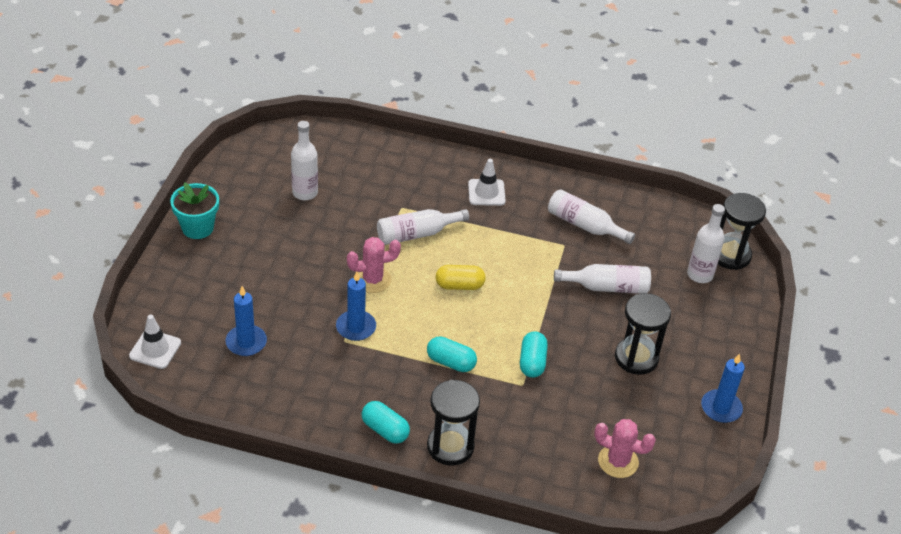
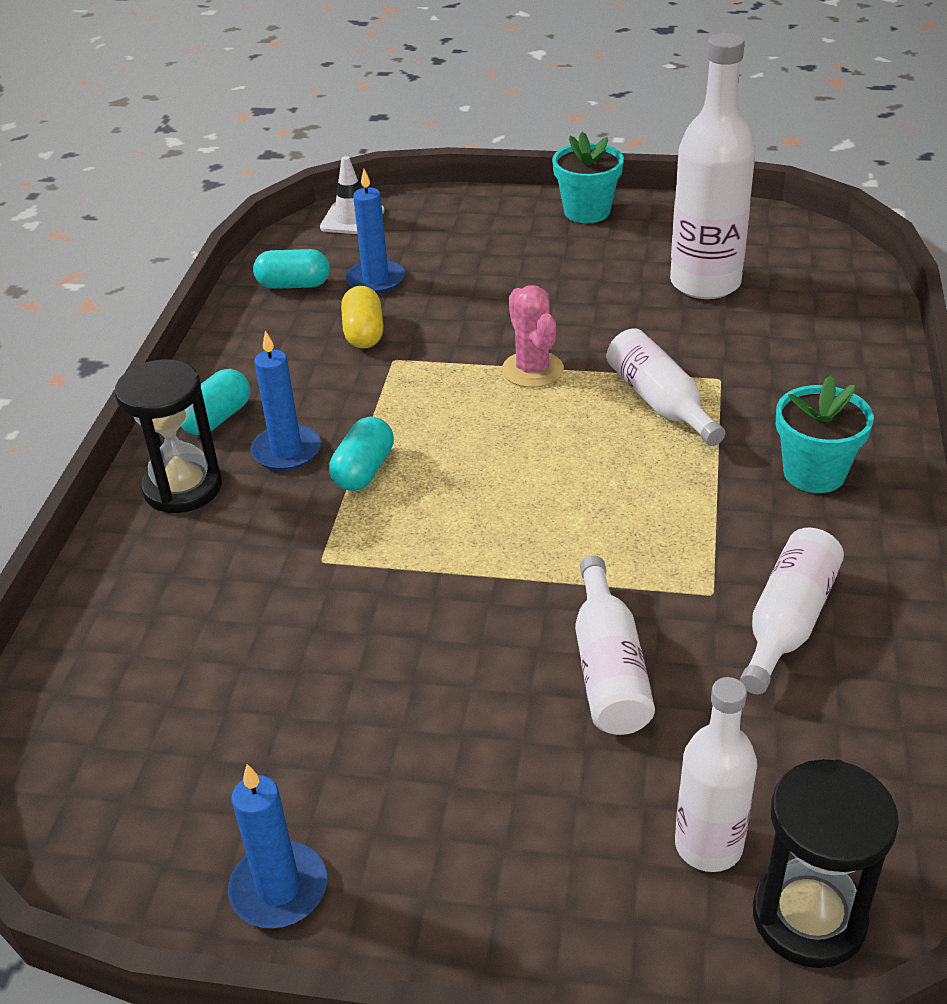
camera: 90 degrees right, 5 degrees down
(305, 193) = (705, 283): white bottle -> white bottle, size x1.66
(356, 327) = (424, 366): blue candle -> blue candle (286, 451)
(459, 285) = (548, 463): yellow capsule -> yellow capsule (364, 333)
(486, 192) = (814, 473): white traffic cone -> turquoise flower pot
(532, 362) = (377, 569): turquoise capsule -> turquoise capsule (294, 285)
(618, 461) = (138, 705): pink cactus -> none
(636, 358) = (411, 726): black hourglass -> none

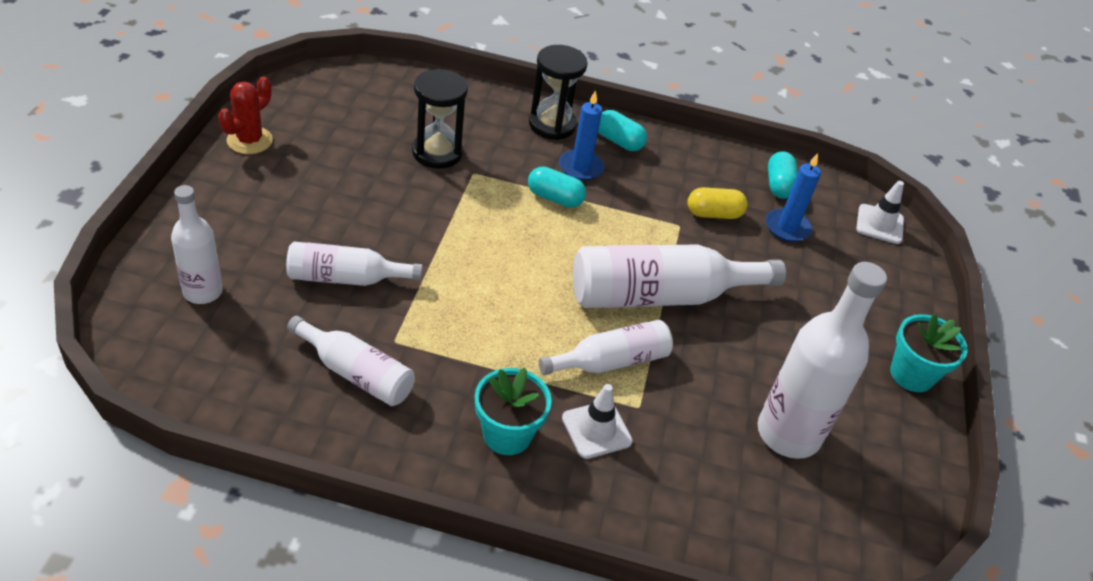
camera: 85 degrees right, 5 degrees up
(279, 889) = (249, 140): blue candle -> red cactus
(532, 370) = (660, 296): pink cactus -> white bottle
(769, 407) = (596, 430): none -> white traffic cone
(809, 917) = (139, 320): black hourglass -> black hourglass (437, 153)

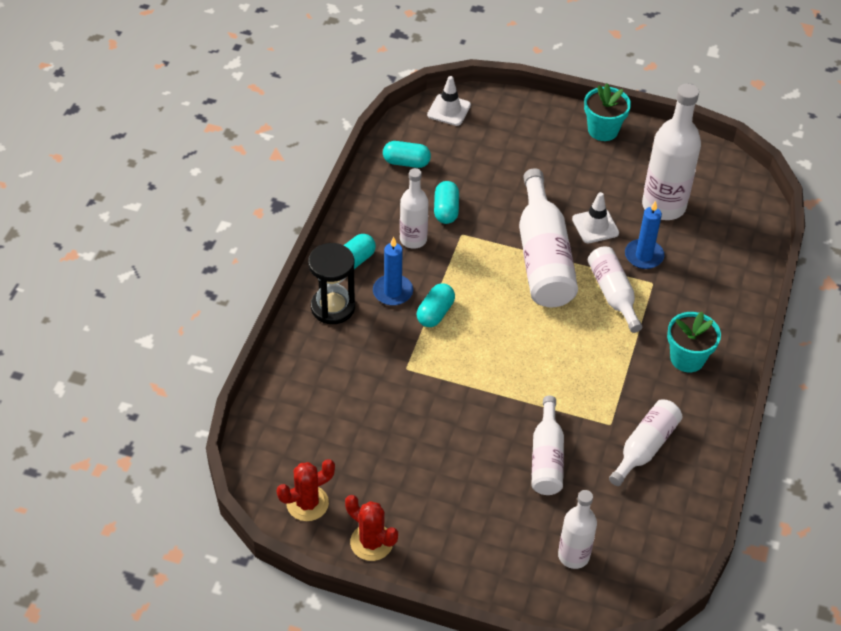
camera: 80 degrees left, 5 degrees up
(303, 102) = (307, 503): none -> red cactus
(437, 153) = (379, 394): black hourglass -> none
(596, 430) = (676, 308): white traffic cone -> white traffic cone (595, 226)
(661, 186) = (413, 239): none -> white bottle
(713, 214) = (446, 210): yellow capsule -> turquoise capsule
(787, 227) = (458, 167): blue candle -> blue candle (644, 256)

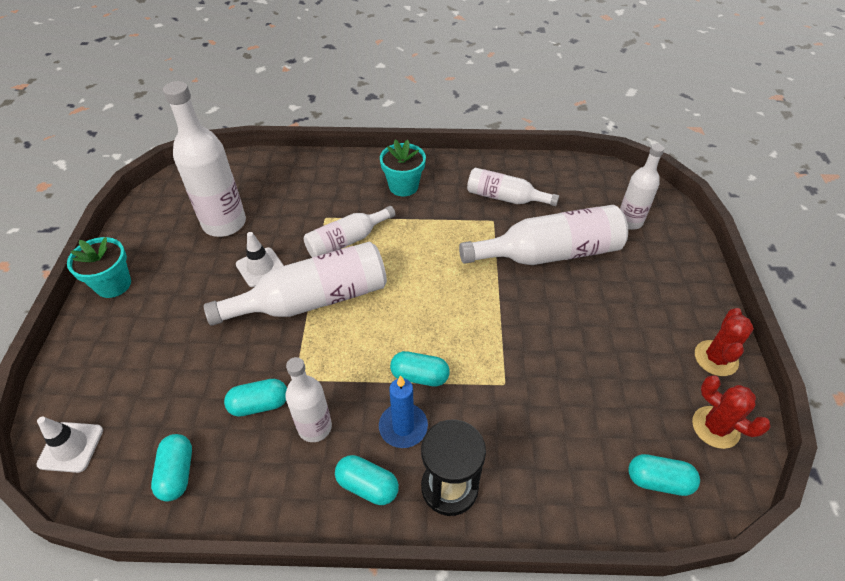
camera: 105 degrees left, 0 degrees up
(282, 439) = (658, 481): none -> turquoise capsule
(547, 457) = (549, 253): white bottle -> white bottle, size x1.66
(644, 256) = (293, 227): blue candle -> none

